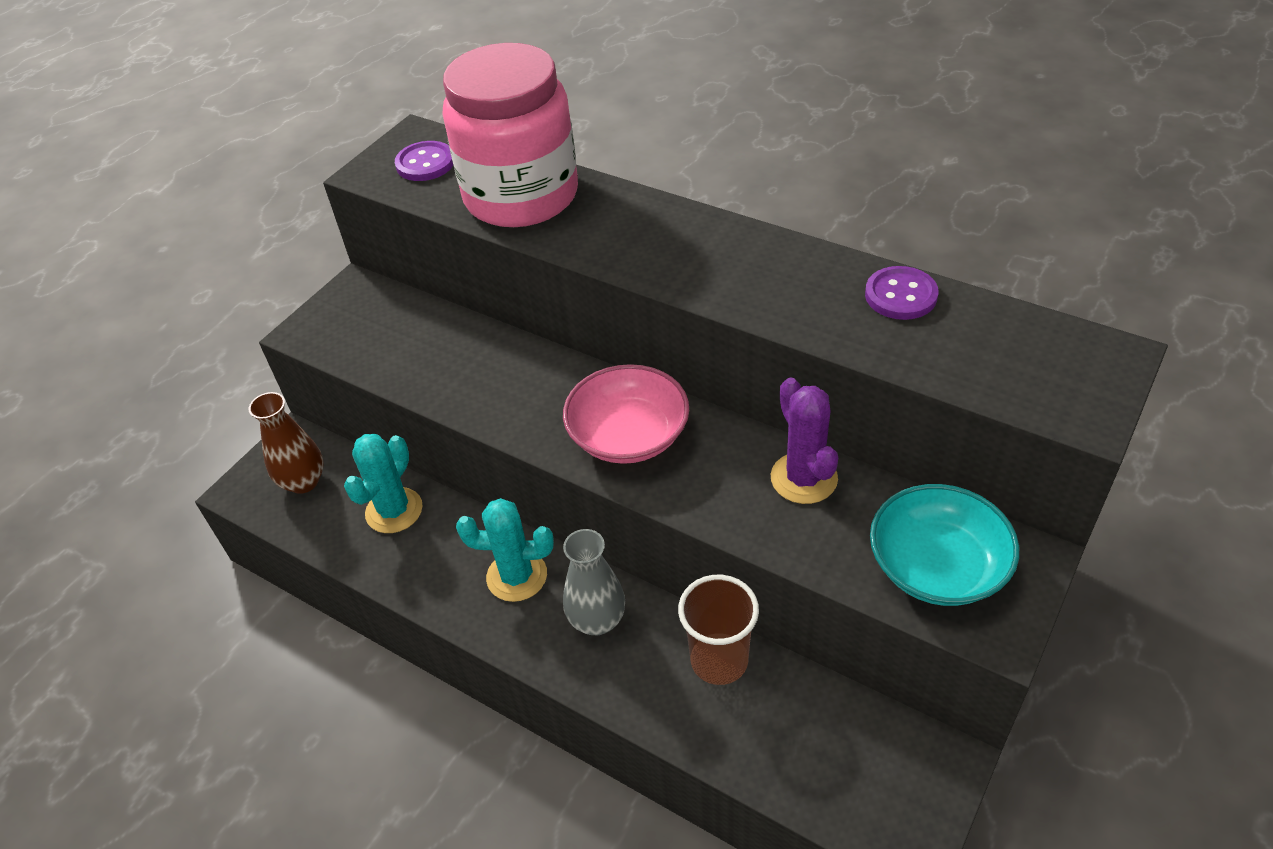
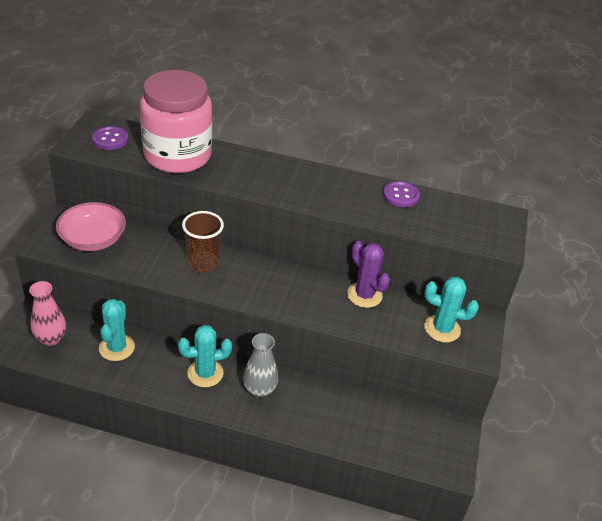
camera: 25 degrees left, 5 degrees down
(303, 482) = (51, 338): brown vase -> pink vase
(628, 435) = (264, 283): pink bowl -> pink bowl (93, 239)
(719, 661) = (332, 400): brown cup -> brown cup (203, 263)
(937, 566) = (442, 329): turquoise bowl -> turquoise cactus

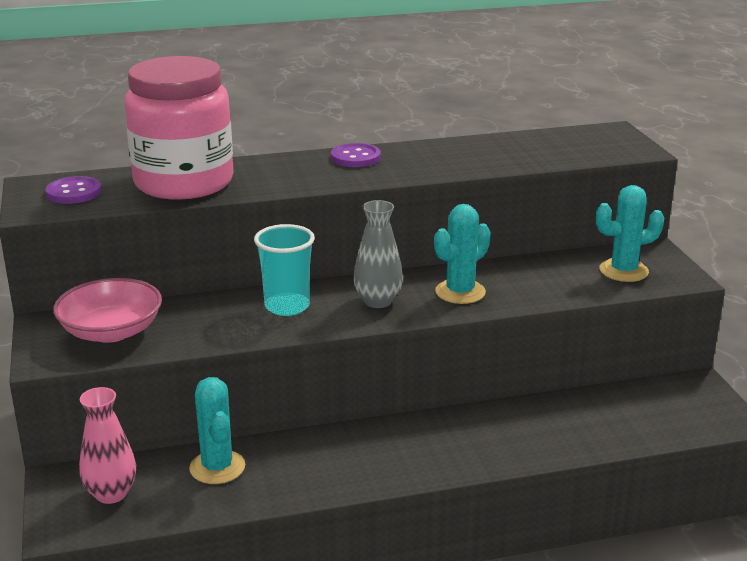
camera: 25 degrees left, 15 degrees down
(203, 263) = (287, 306): brown cup -> turquoise cup
(205, 373) = (363, 447): turquoise cactus -> turquoise cactus (460, 292)
(259, 389) = (447, 436): grey vase -> grey vase (378, 301)
(364, 295) = (509, 271): purple cactus -> none
(400, 195) = (488, 144): purple button -> purple button (355, 157)

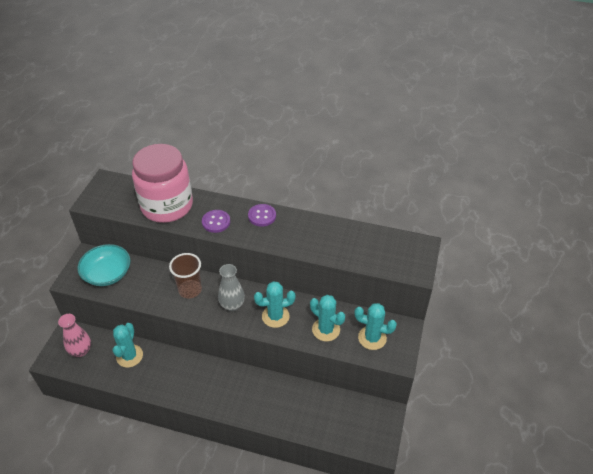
camera: 30 degrees right, 20 degrees up
(74, 192) = (116, 194): purple button -> purple button (216, 222)
(111, 331) = (107, 274): pink bowl -> turquoise bowl
(287, 306) = (190, 290): turquoise cup -> brown cup
(550, 282) = (326, 329): none -> turquoise cactus

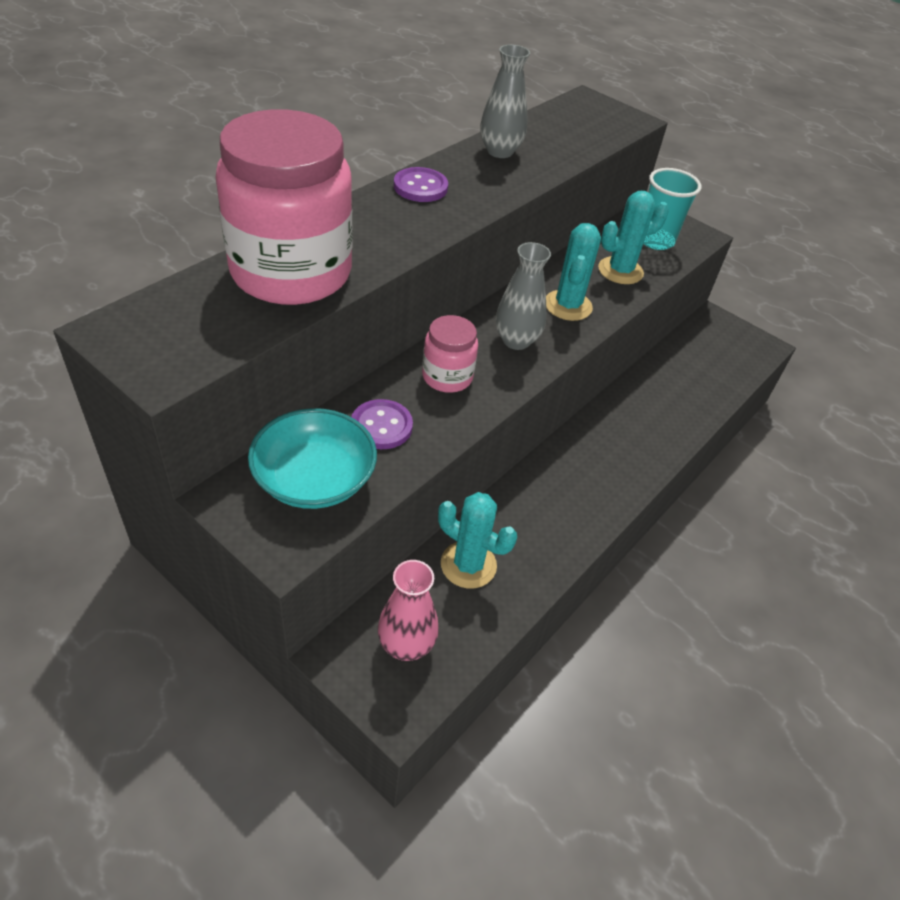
camera: 70 degrees left, 0 degrees up
(190, 290) = (447, 377): brown cup -> pink jar
(216, 222) = (392, 233): purple button -> purple button (381, 426)
(321, 230) = (499, 151): none -> grey vase
(372, 338) = (655, 240): turquoise cactus -> turquoise cup

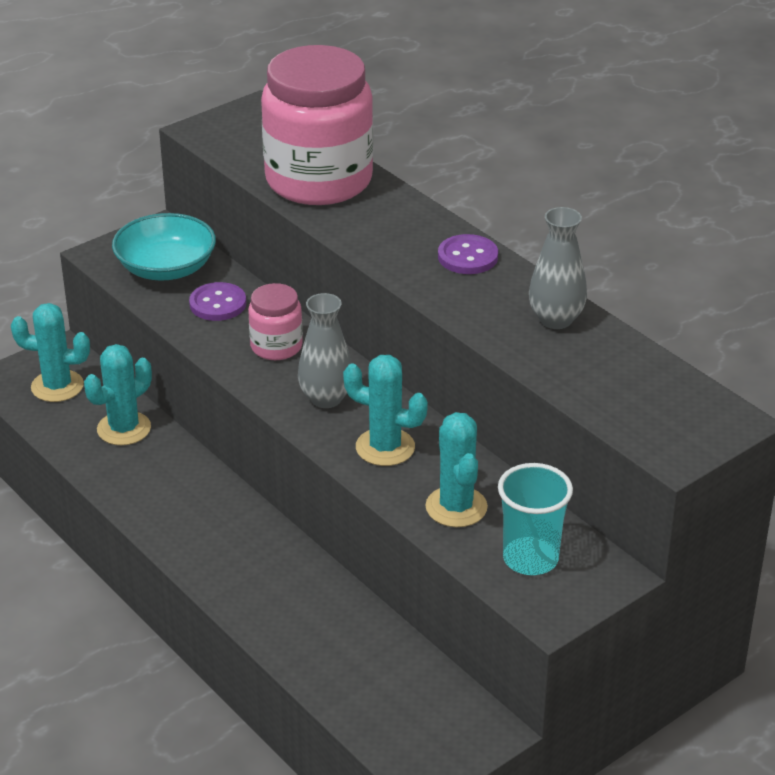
camera: 105 degrees right, 10 degrees down
(406, 644) = (57, 386): pink vase -> turquoise cactus

